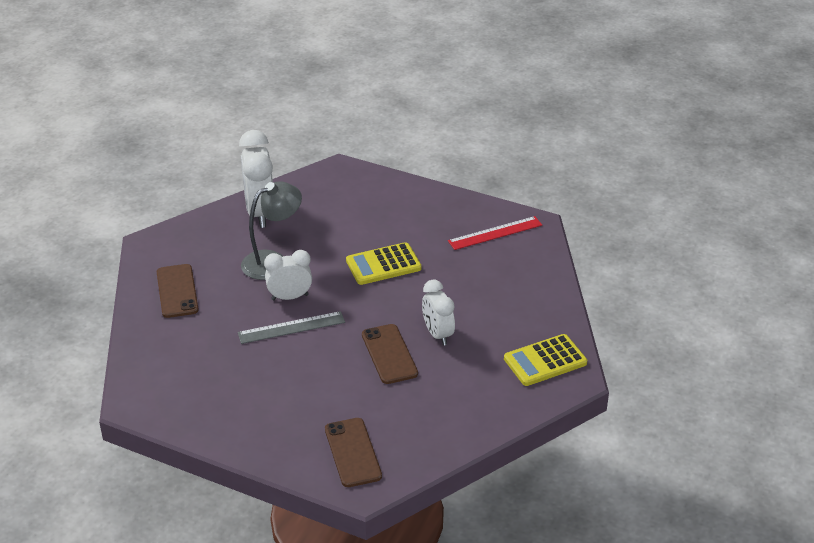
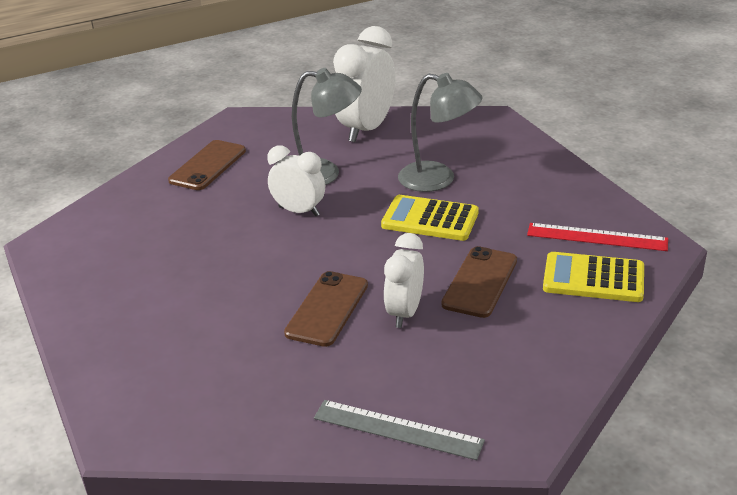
camera: 40 degrees right, 5 degrees down
(291, 328) = (264, 239): grey ruler -> grey ruler (397, 430)
(353, 452) = (162, 391): brown phone -> brown phone (480, 282)
(356, 233) = (438, 179): none -> grey lamp
(545, 361) = (500, 404): yellow calculator -> yellow calculator (593, 278)

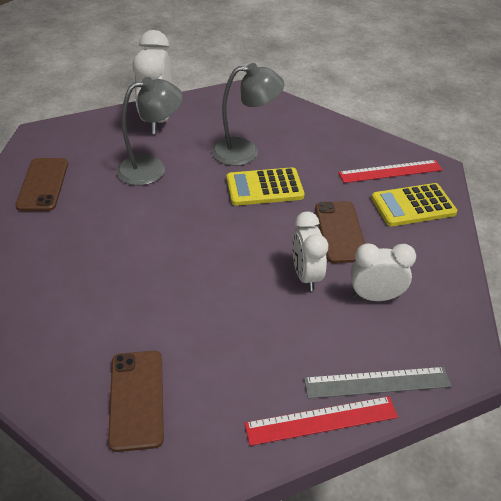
camera: 30 degrees left, 10 degrees up
(299, 211) = (155, 208): white clock -> white clock (375, 297)
(311, 441) = (321, 421): none -> red ruler
(327, 309) = (244, 291): brown phone -> brown phone (136, 399)

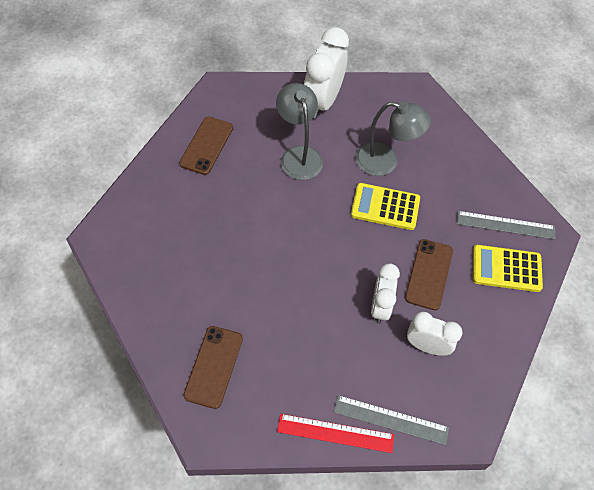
camera: 20 degrees right, 15 degrees up
(151, 168) = (298, 155): grey lamp -> grey lamp turned 105 degrees counterclockwise
(390, 171) = (505, 225): red ruler -> grey ruler

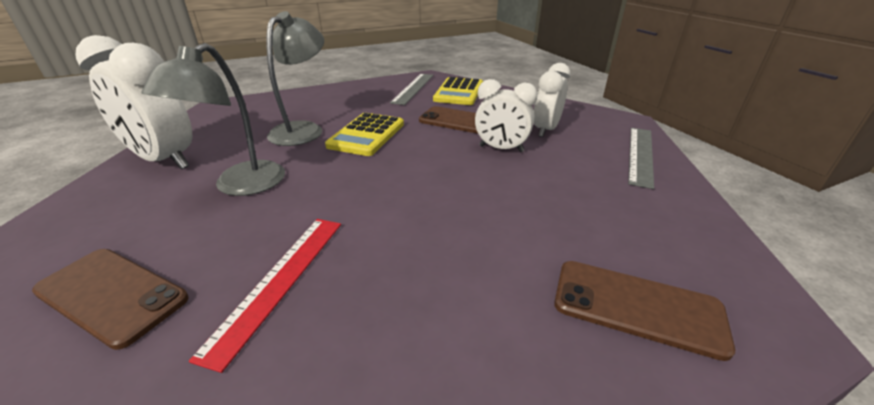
camera: 80 degrees left, 25 degrees down
(298, 155) = (241, 186): grey lamp -> grey lamp turned 60 degrees counterclockwise
(335, 433) = (681, 190): red ruler -> red ruler (280, 281)

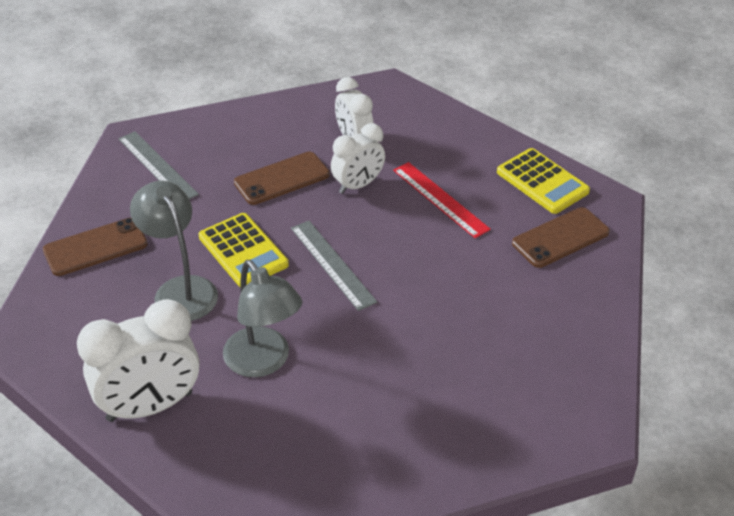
camera: 55 degrees left, 10 degrees up
(111, 295) = (360, 454): brown phone -> brown phone (95, 247)
(280, 281) = (416, 370): red ruler -> red ruler (440, 199)
(459, 92) = (210, 141): yellow calculator -> yellow calculator (542, 182)
(641, 155) = (442, 123): grey ruler -> grey ruler (333, 264)

